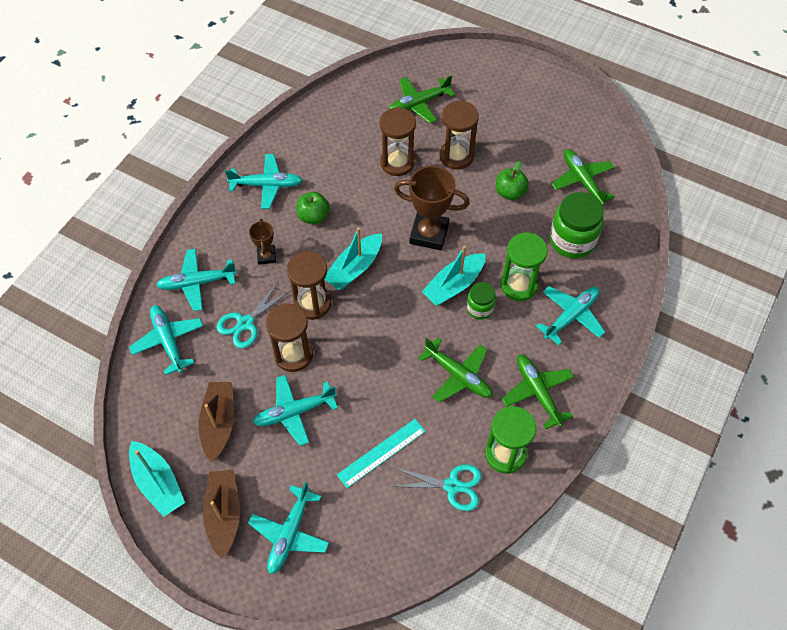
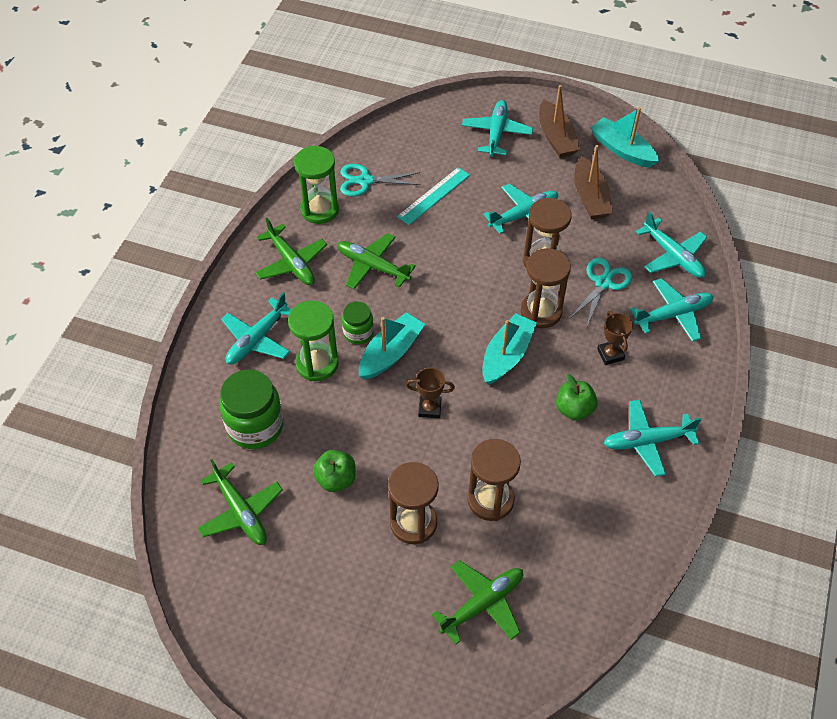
camera: 170 degrees right, 5 degrees down
(429, 234) = (429, 408): brown trophy -> brown trophy, size x0.54

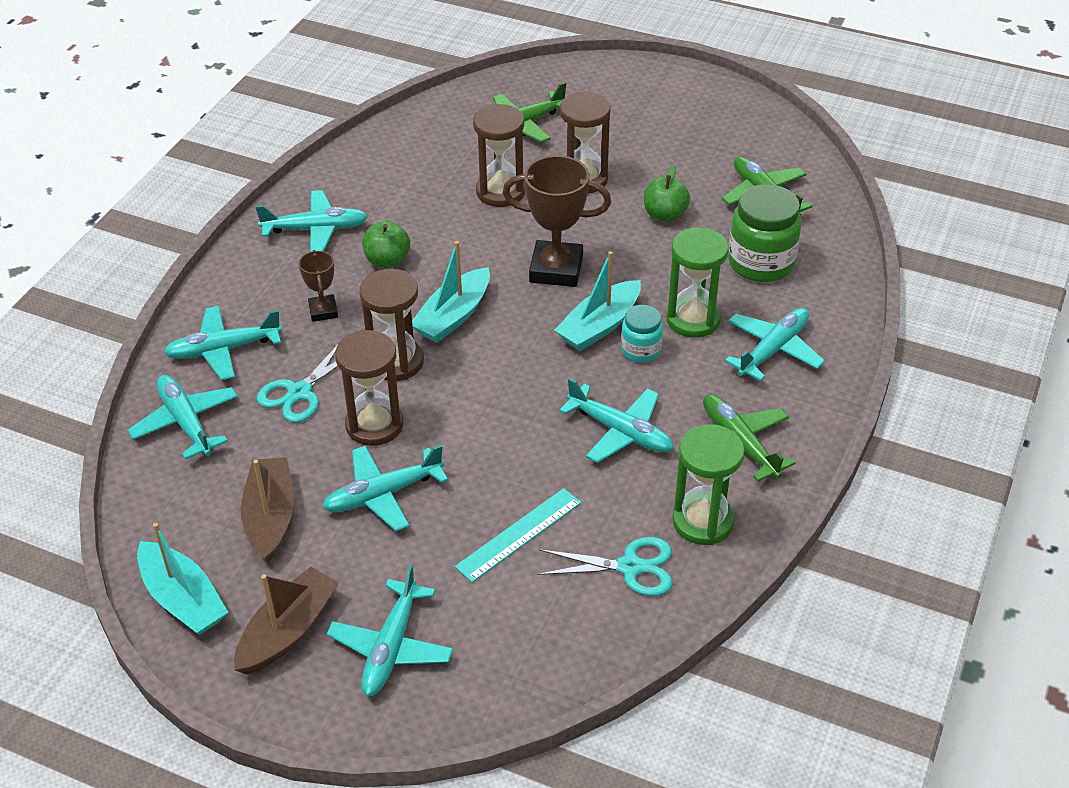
camera: 175 degrees left, 10 degrees down
(358, 333) = (641, 350): green jar -> turquoise jar
(372, 266) = (620, 432): green plane -> turquoise plane
(429, 408) = (556, 269): brown trophy -> brown trophy, size x1.87
(556, 137) = (288, 631): brown boat -> brown boat turned 45 degrees clockwise

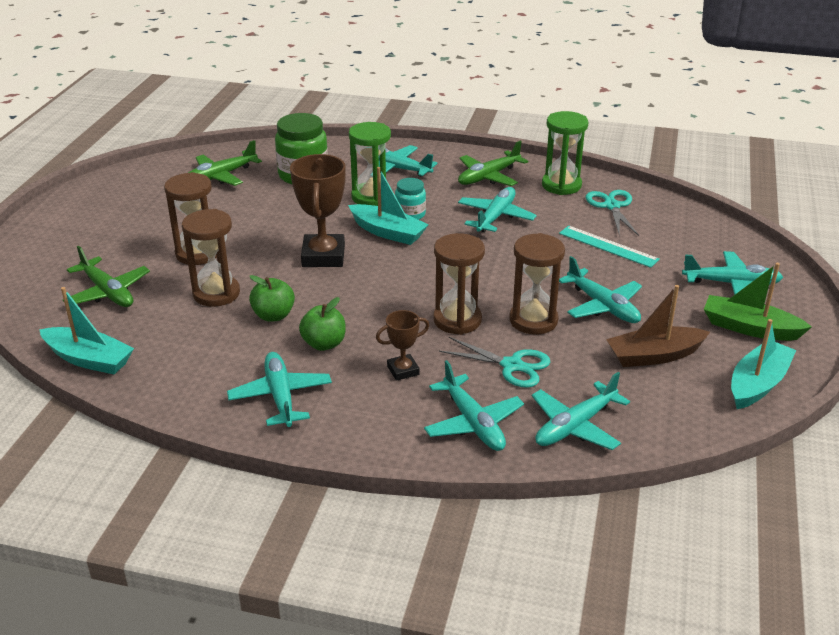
camera: 100 degrees left, 10 degrees down
(288, 631) = (749, 328): brown boat -> green boat
(453, 316) = (392, 298): turquoise boat -> turquoise boat (89, 359)
(665, 215) = (247, 214): green apple -> green apple (273, 315)

